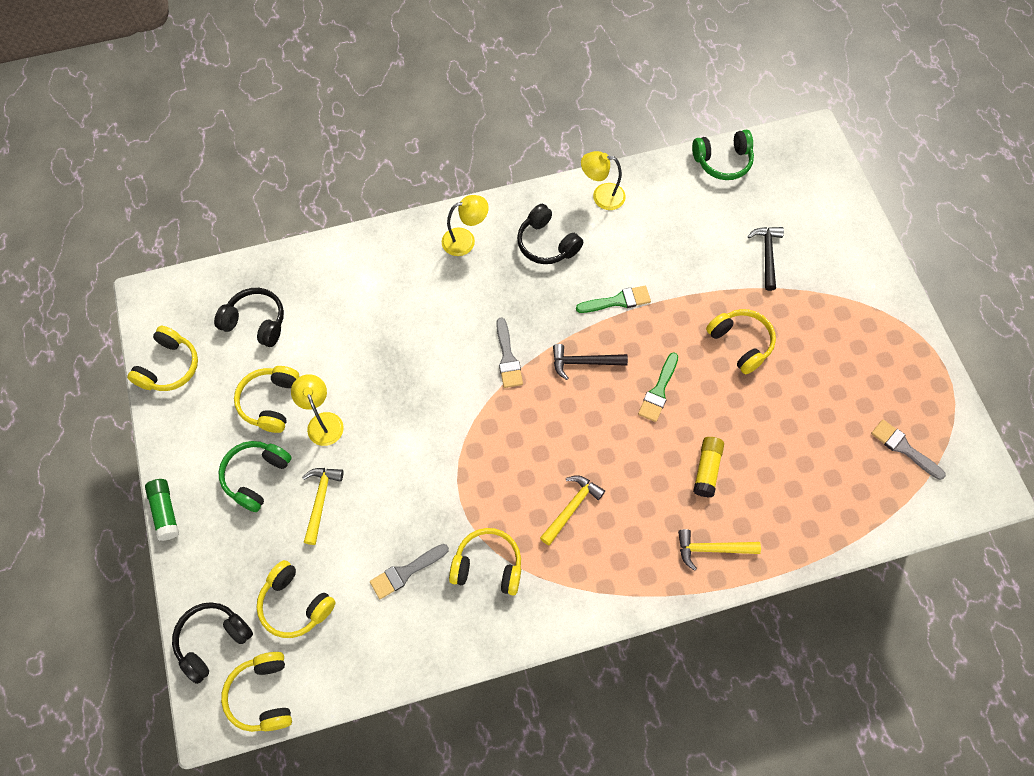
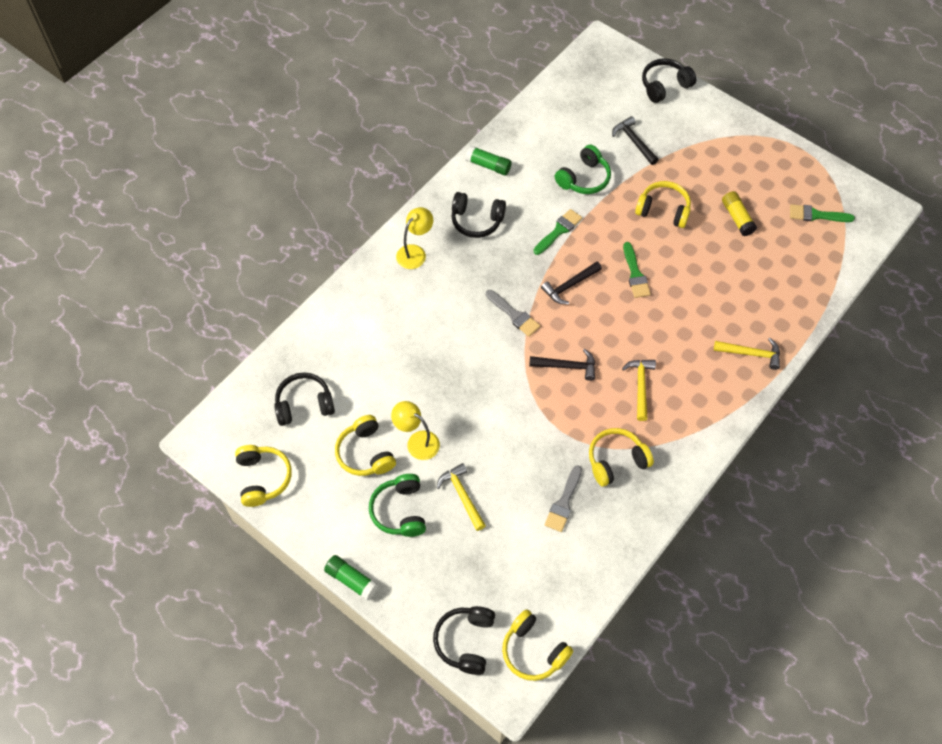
camera: 35 degrees left, 5 degrees down
(295, 604) = (504, 576): yellow headphones -> none
(517, 440) = (567, 366): none -> black hammer
(601, 196) = (488, 165): yellow lamp -> green glue stick
(706, 469) = (707, 305): yellow glue stick -> yellow glue stick (737, 218)
(712, 549) = (751, 353): yellow hammer -> yellow hammer turned 135 degrees counterclockwise
(723, 161) = (553, 94): green headphones -> green headphones (584, 178)
(846, 216) = (664, 86): none -> black headphones
(904, 448) = (816, 215): grey brush -> green brush

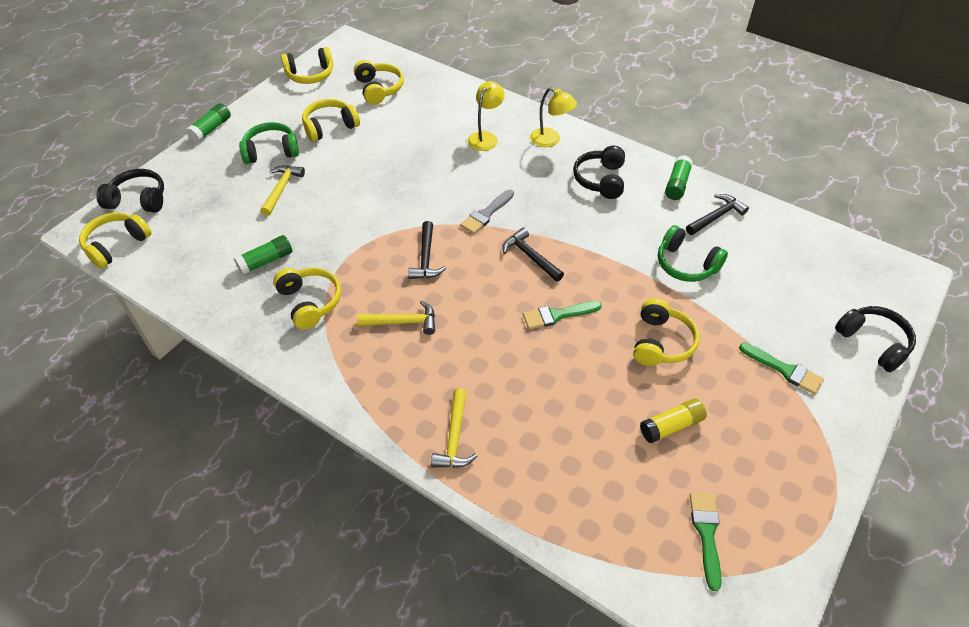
camera: 85 degrees right, 10 degrees down
(304, 404) = (379, 89): black headphones -> yellow headphones
(417, 441) = (340, 156): yellow lamp -> yellow lamp (485, 137)
(462, 496) = (281, 189): yellow hammer -> yellow hammer turned 45 degrees counterclockwise
(559, 231) = (603, 245): green brush -> green brush (784, 370)
(564, 502) = (266, 261): grey brush -> green glue stick
(634, 141) = (762, 311): black hammer -> black hammer (716, 216)

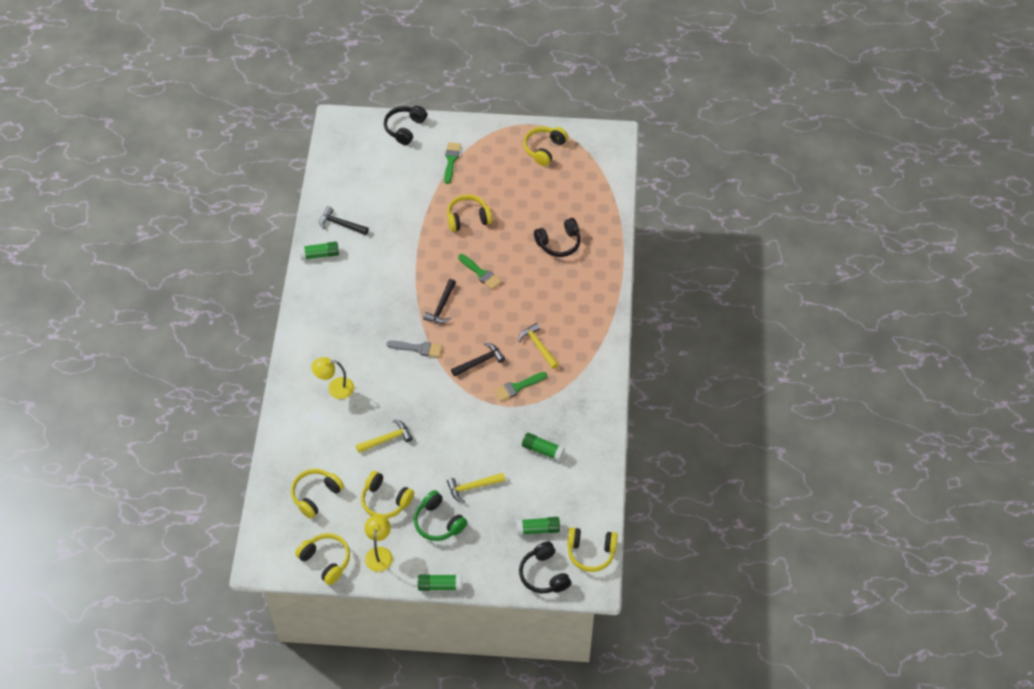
camera: 120 degrees left, 5 degrees up
(186, 216) = (538, 529): none -> green glue stick
(309, 302) = (557, 403): yellow headphones -> yellow headphones (544, 149)
(454, 437) = (594, 283): yellow hammer -> yellow hammer (387, 439)
(550, 140) = (314, 346): yellow lamp -> yellow lamp (379, 553)
(601, 180) = (341, 298): black headphones -> black headphones (559, 243)
(671, 426) = (522, 196): yellow glue stick -> none
(686, 264) = (396, 226): green headphones -> none
(706, 533) = (573, 165): green brush -> green brush (518, 387)

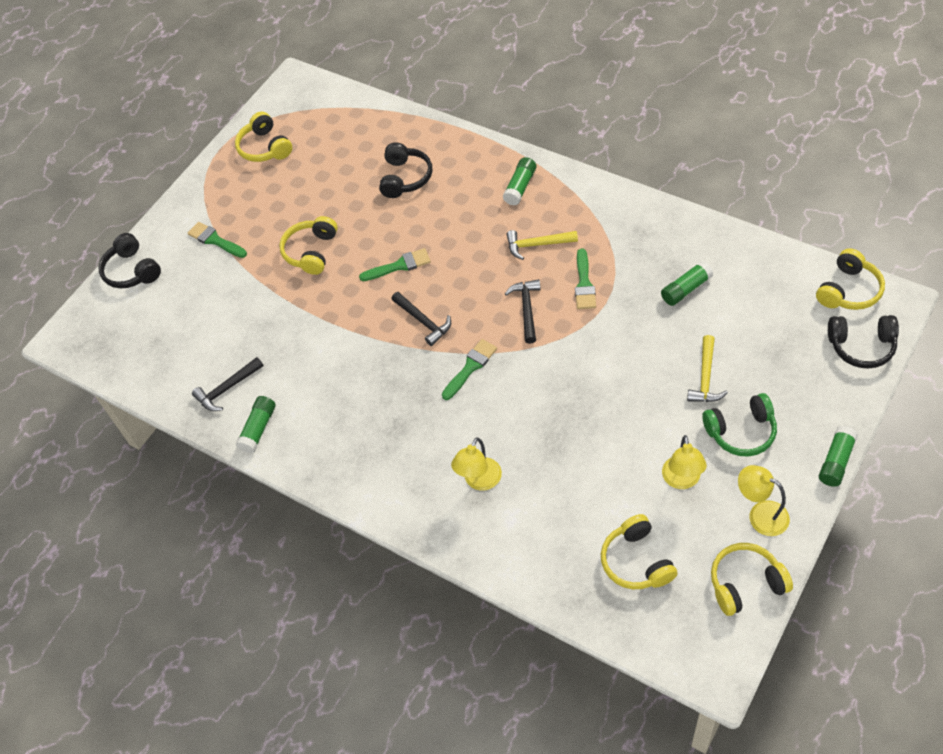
camera: 55 degrees left, 0 degrees up
(385, 500) = (682, 480): yellow headphones -> yellow lamp
(387, 439) = (589, 447): yellow hammer -> none
(418, 348) = (470, 367): grey brush -> green brush
(538, 529) = (795, 331): green glue stick -> green glue stick (520, 187)

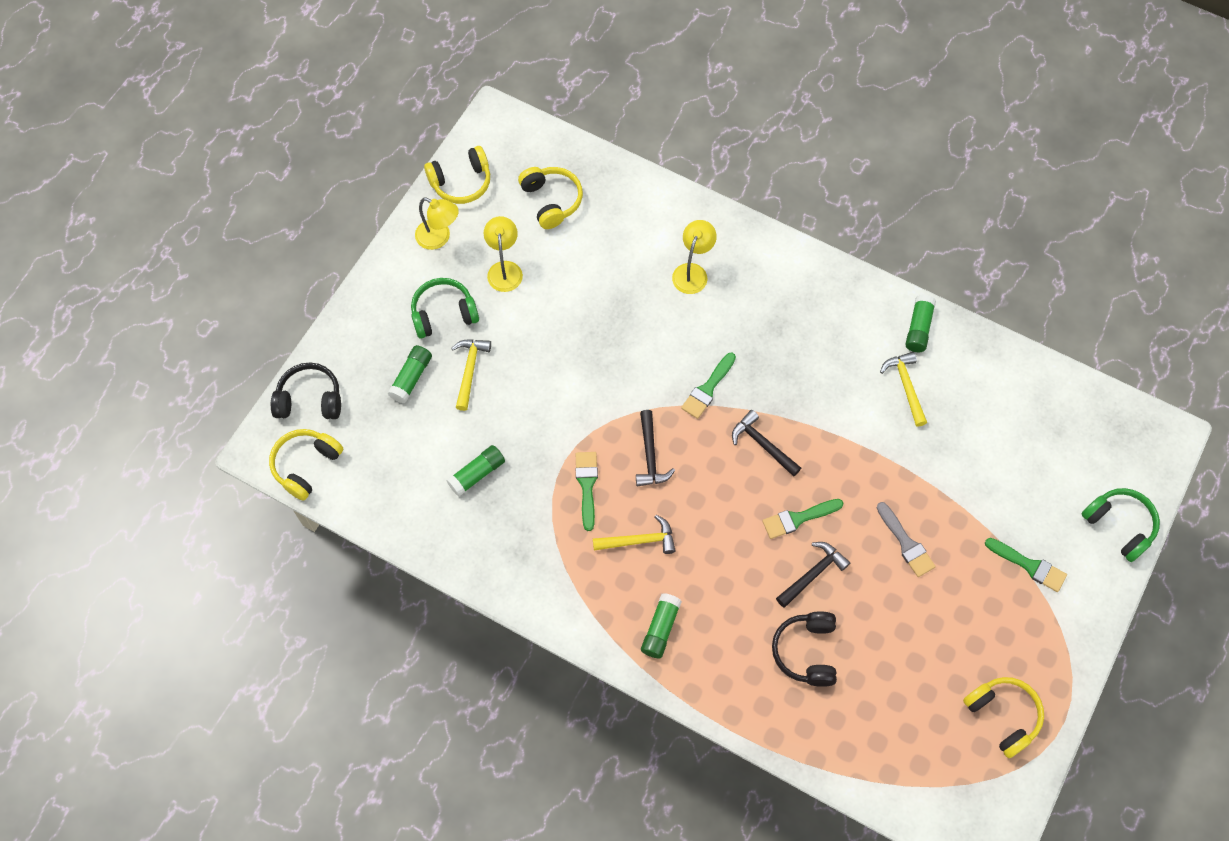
camera: 170 degrees right, 10 degrees up
(132, 271) = (1119, 525): black headphones -> green headphones
(227, 389) = (962, 372): black hammer -> black hammer (813, 574)
(283, 374) = (906, 386): none -> yellow hammer
(311, 252) = (906, 543): yellow headphones -> grey brush
(836, 461) = (362, 284): green glue stick -> green glue stick (411, 378)

